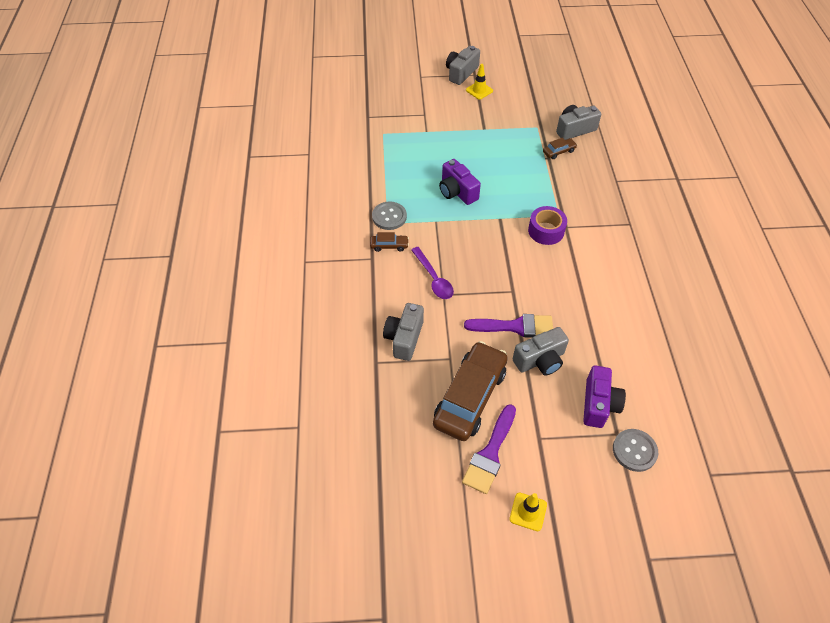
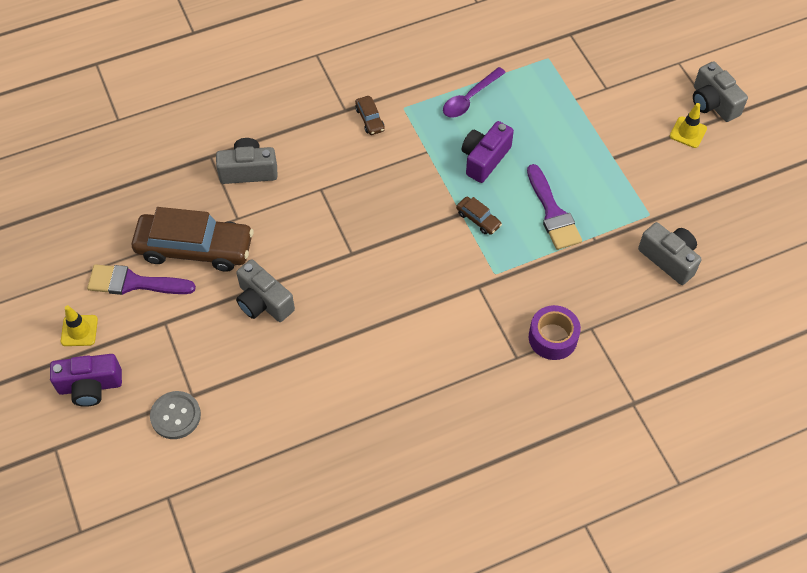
camera: 70 degrees right, 5 degrees up
(389, 217) = (413, 106): grey button -> none
(433, 279) = (339, 174): purple spoon -> purple spoon (469, 98)
(461, 73) = (713, 103): grey camera -> grey camera turned 135 degrees counterclockwise
(515, 327) = (301, 267): purple brush -> purple brush (552, 212)
(546, 231) = (461, 266): purple tape -> purple tape (552, 338)
(559, 152) = (613, 250): brown car -> brown car (478, 219)
(599, 404) = (224, 370): purple camera -> purple camera (90, 386)

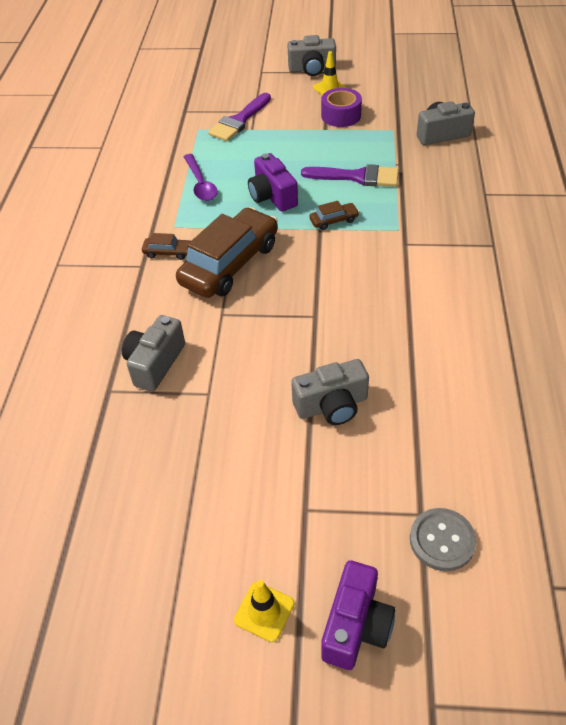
camera: 60 degrees left, 10 degrees down
(134, 283) = (230, 523): purple brush -> purple brush (239, 120)
(195, 248) = (222, 445): brown car -> brown car (230, 264)
(552, 338) = (484, 217): purple tape -> purple tape (341, 115)

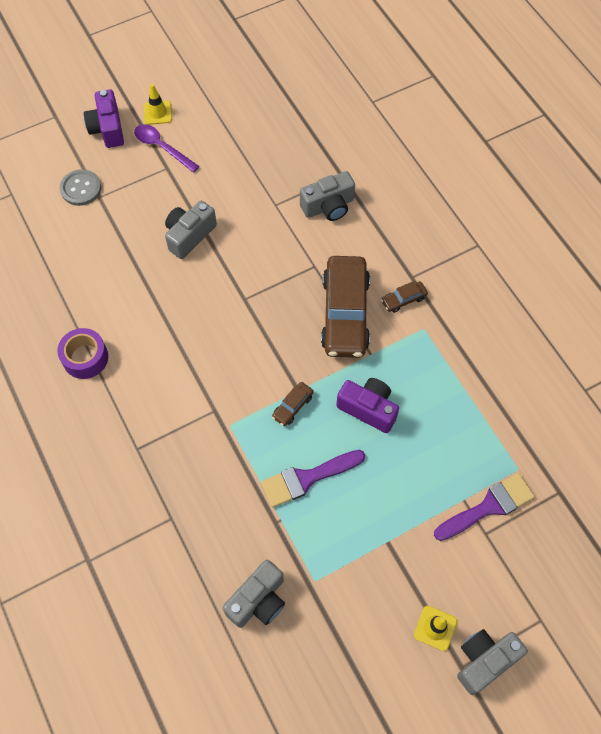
camera: 145 degrees right, 15 degrees up
(155, 363) = (328, 206): grey camera -> grey camera turned 75 degrees clockwise
(200, 184) = (446, 390): purple spoon -> purple spoon (162, 147)
(239, 120) = (488, 507): purple brush -> purple brush turned 60 degrees clockwise
(341, 115) = (387, 577): purple tape -> purple tape (85, 358)

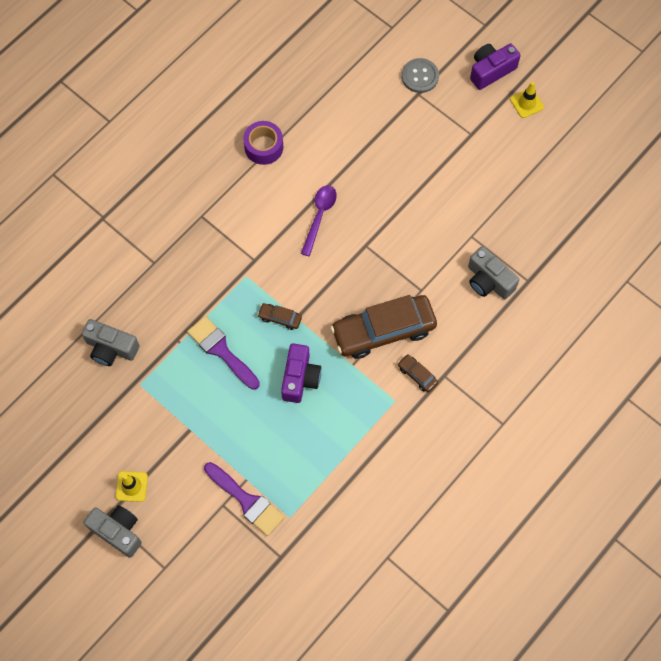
camera: 70 degrees right, 5 degrees up
(162, 147) = (491, 121): purple spoon -> purple spoon (319, 216)
(189, 235) = (409, 179): grey camera -> none

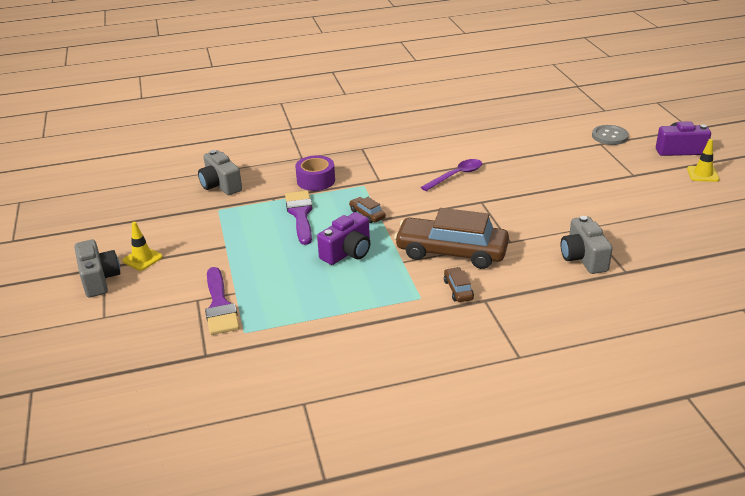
camera: 35 degrees right, 35 degrees down
(264, 147) = (445, 132): purple tape -> purple tape (316, 180)

